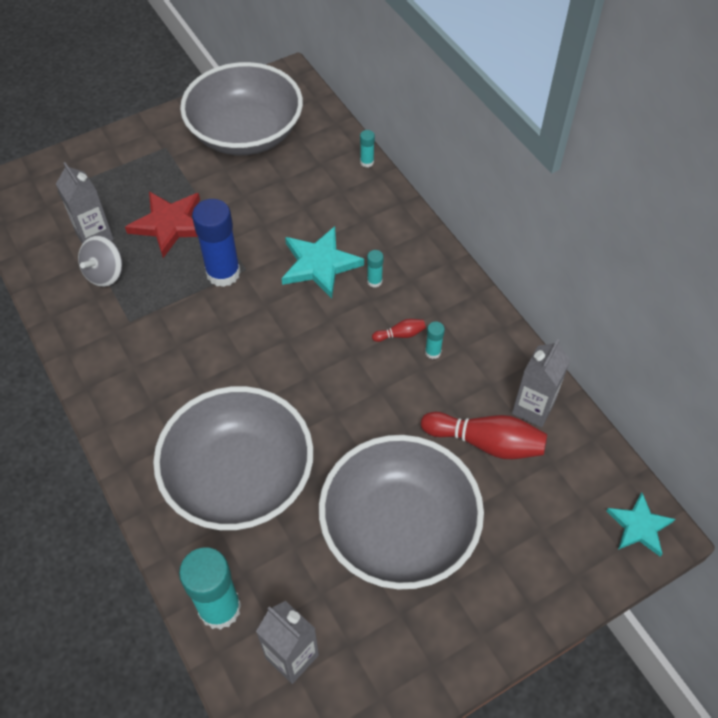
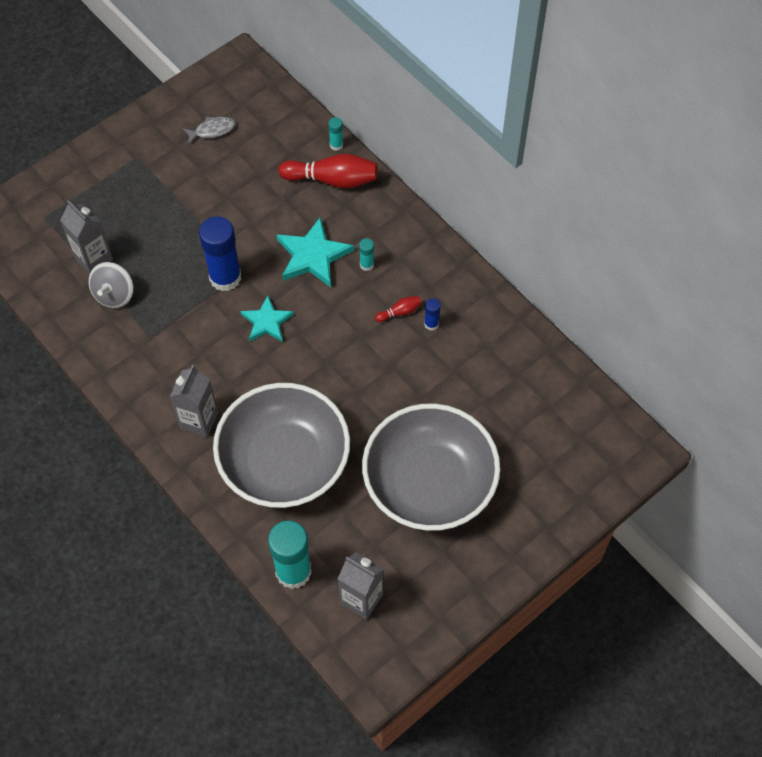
camera: 10 degrees left, 5 degrees up
(170, 224) = (163, 237): red star -> none
(245, 133) = (212, 130): grey bowl -> grey fish
(433, 352) = (431, 324): turquoise glue stick -> blue glue stick
(485, 442) = (490, 398): red bowling pin -> red bowling pin (332, 180)
(533, 408) = (526, 361): grey carton -> grey carton (199, 420)
(639, 526) = (628, 448): turquoise star -> turquoise star (267, 322)

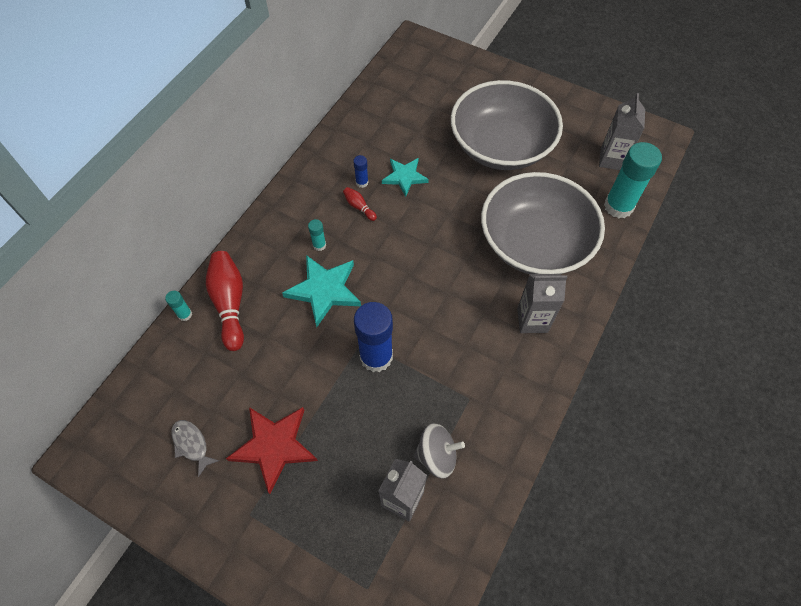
camera: 110 degrees left, 0 degrees up
(182, 184) = (274, 446): none -> red star
(267, 322) = (410, 303): turquoise star -> turquoise star (404, 177)

